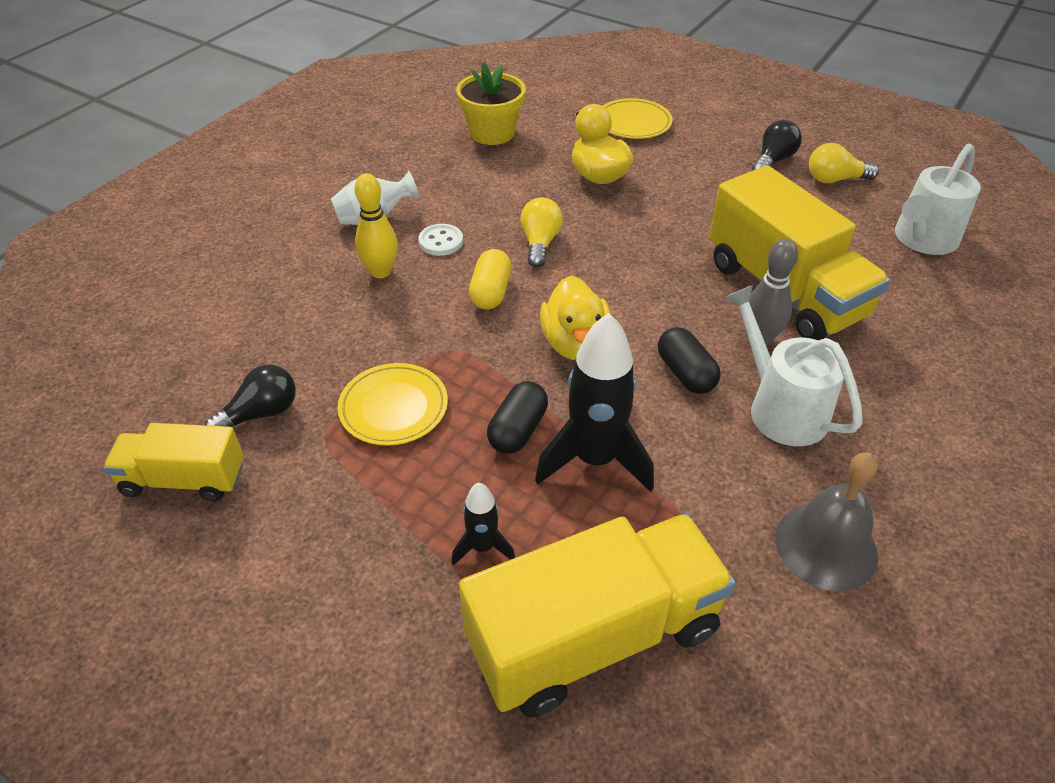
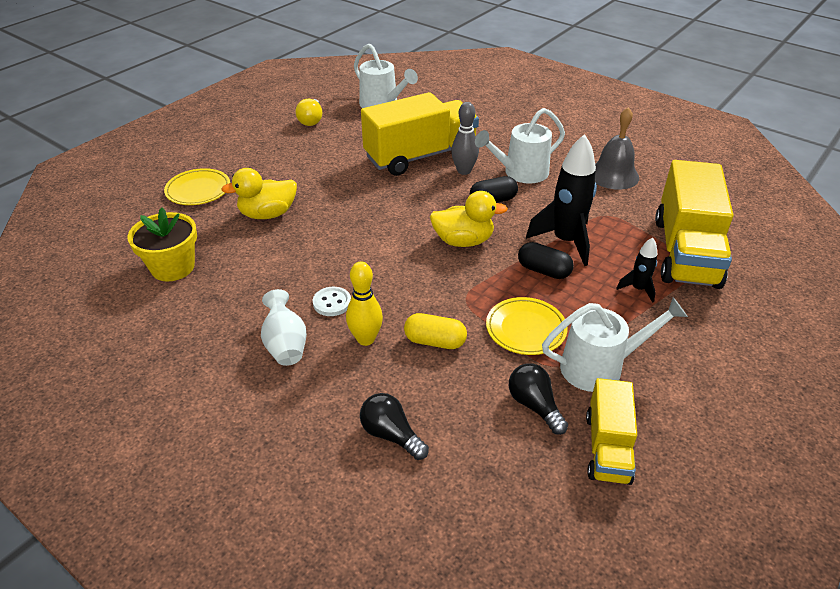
camera: 85 degrees left, 5 degrees down
(317, 483) = (600, 367): none -> white watering can
(490, 292) = (403, 277): yellow capsule -> yellow capsule (435, 341)
(540, 243) = (348, 249): yellow light bulb -> none
(594, 636) = (685, 252): yellow truck -> yellow truck turned 150 degrees counterclockwise
(773, 161) = (280, 138): black light bulb -> black light bulb (391, 435)

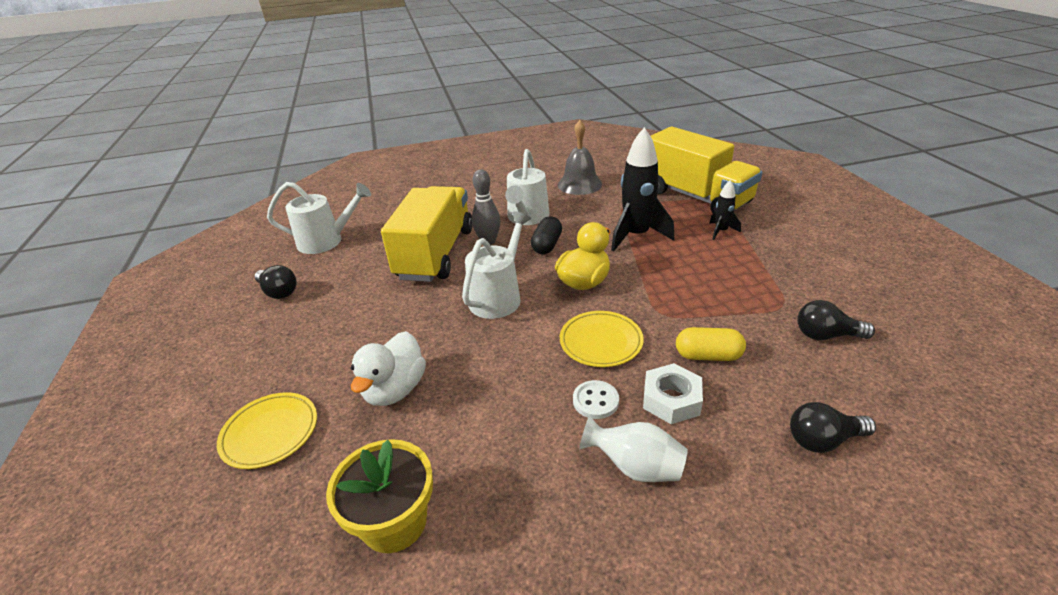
camera: 50 degrees left, 5 degrees down
(267, 214) = (395, 390): yellow duck -> white duck
(311, 120) = (278, 292): yellow light bulb -> black light bulb
(365, 339) = (671, 399): yellow bowling pin -> white nut
(435, 341) = (708, 356): yellow capsule -> yellow capsule turned 45 degrees clockwise
(525, 329) = (728, 299): yellow plate -> yellow plate (601, 342)
(543, 271) = (662, 260): black capsule -> none
(600, 367) = (798, 284): white watering can -> white watering can (498, 296)
(607, 448) = (892, 320): yellow truck -> none

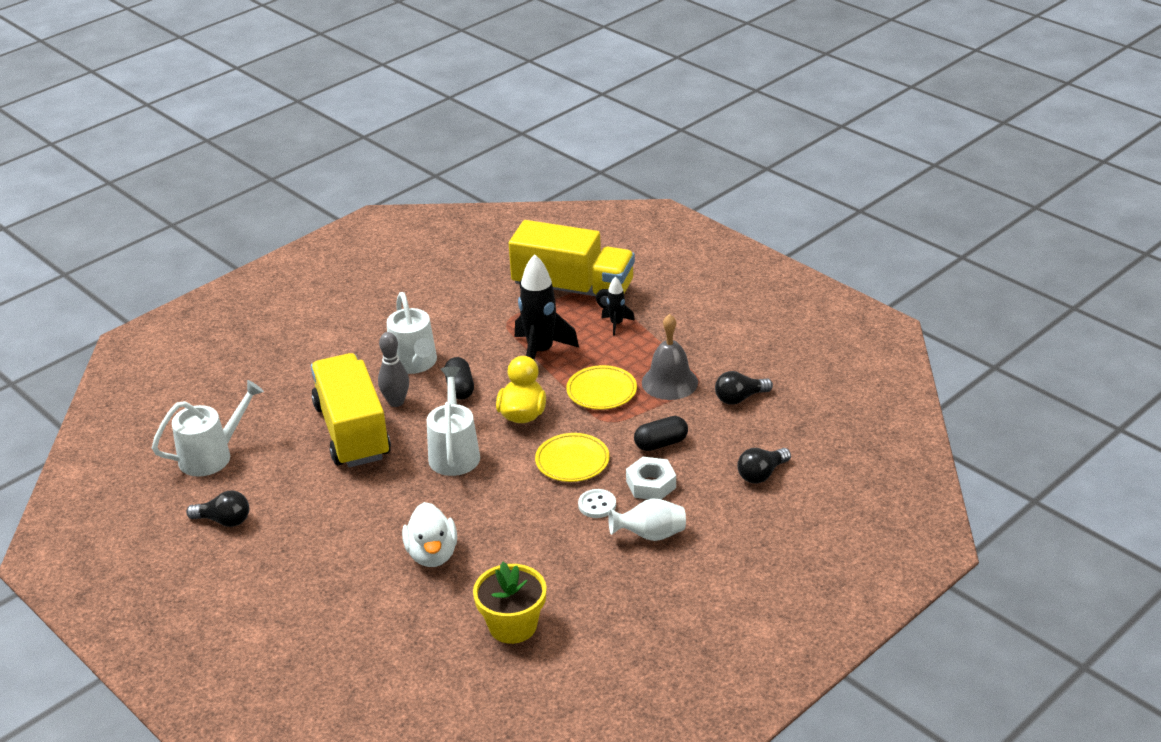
camera: 30 degrees left, 0 degrees up
(270, 433) = (359, 618): yellow plate -> yellow plate (601, 391)
(579, 184) = (440, 305): grey bell -> grey bell (669, 382)
(708, 356) = (661, 443): yellow capsule -> black capsule

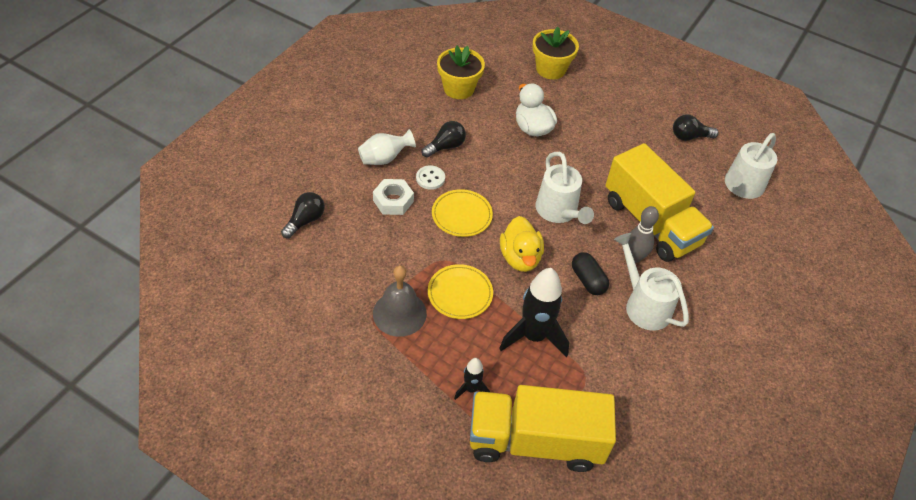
camera: 160 degrees right, 15 degrees up
(353, 643) = (551, 69): none -> yellow flower pot
(661, 443) = (393, 241): black capsule -> none
(739, 398) = (331, 301): black light bulb -> black light bulb (445, 146)

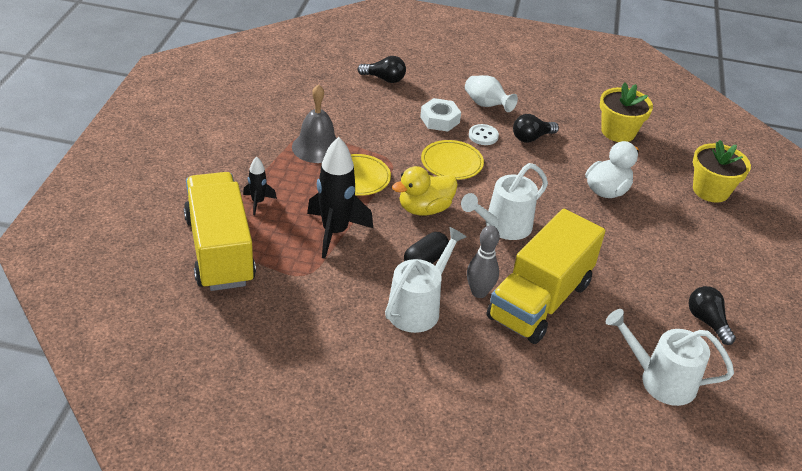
camera: 70 degrees right, 10 degrees down
(445, 146) = (531, 137): black light bulb -> black light bulb turned 120 degrees clockwise

